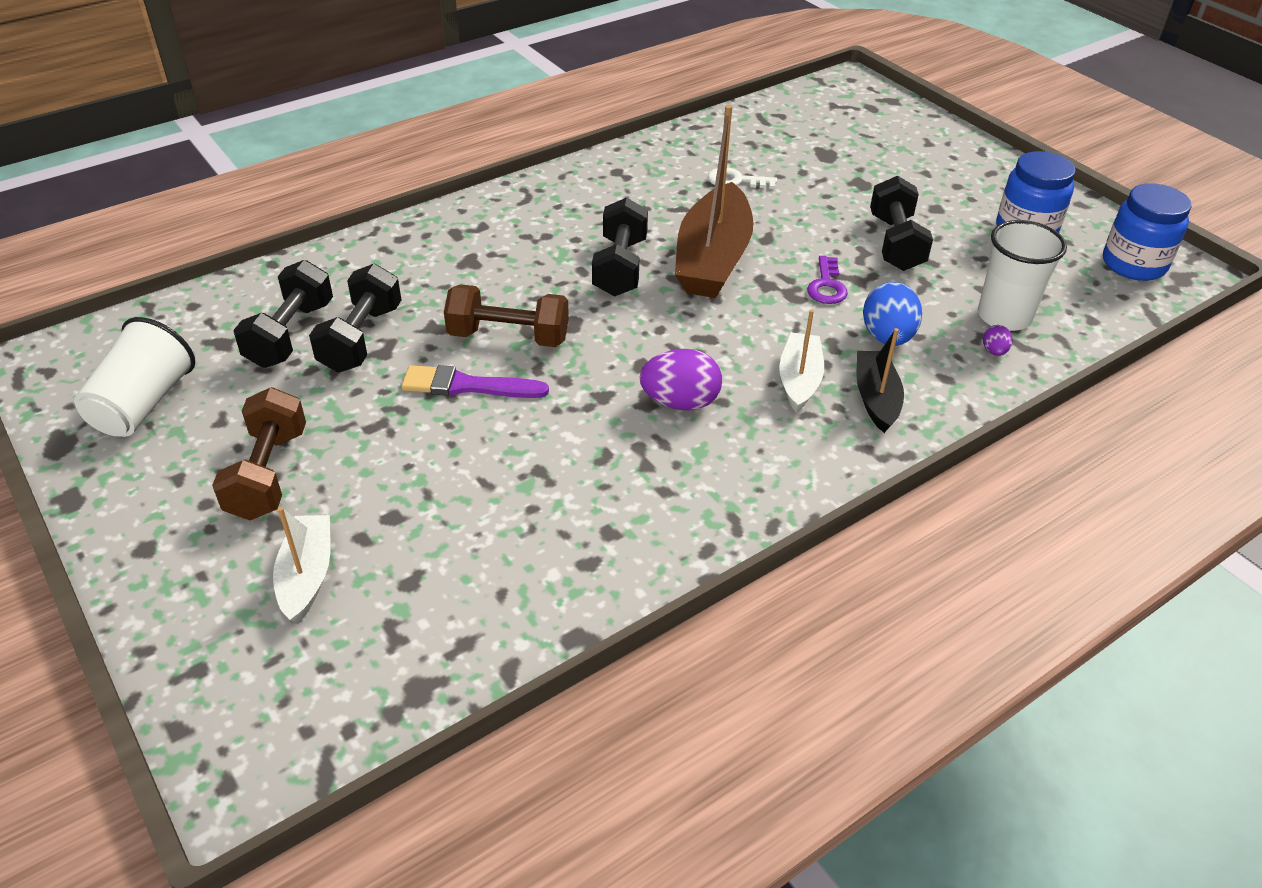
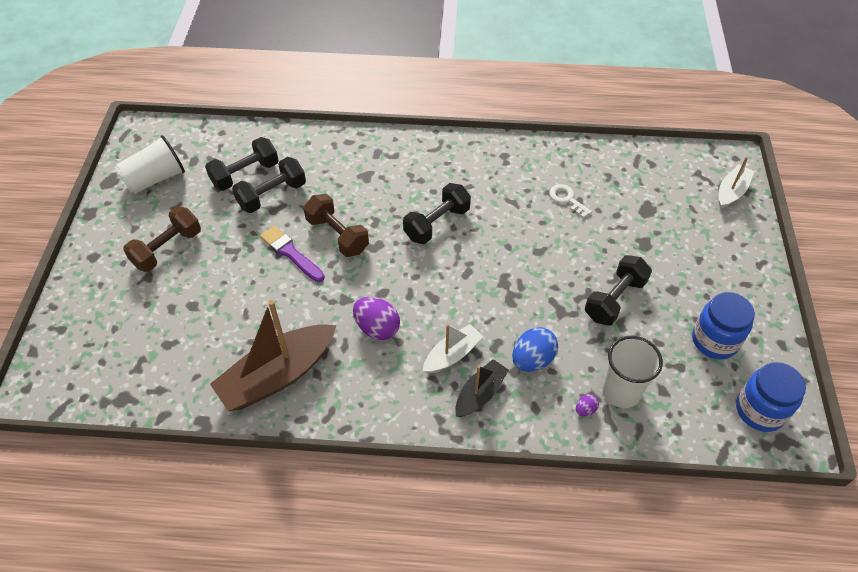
camera: 40 degrees right, 10 degrees up
(307, 576) = (134, 312): white boat -> white boat (731, 192)
(713, 259) = (492, 247): brown boat -> brown boat (277, 376)
(826, 286) = (537, 304): purple key -> none

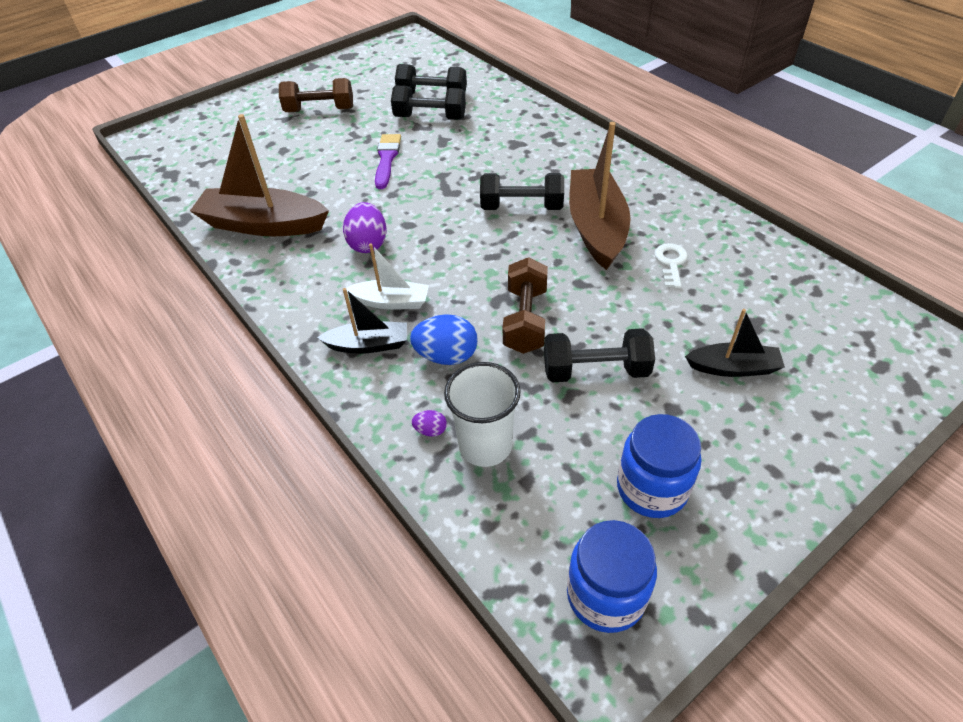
camera: 50 degrees right, 5 degrees down
(155, 179) = (374, 68): white cup -> none
(337, 235) = (435, 168): brown dumbbell -> brown dumbbell (525, 320)
(499, 205) = (596, 228): none -> brown boat
(669, 242) = (733, 368): none -> black boat
(731, 192) = (889, 377): white boat -> none

